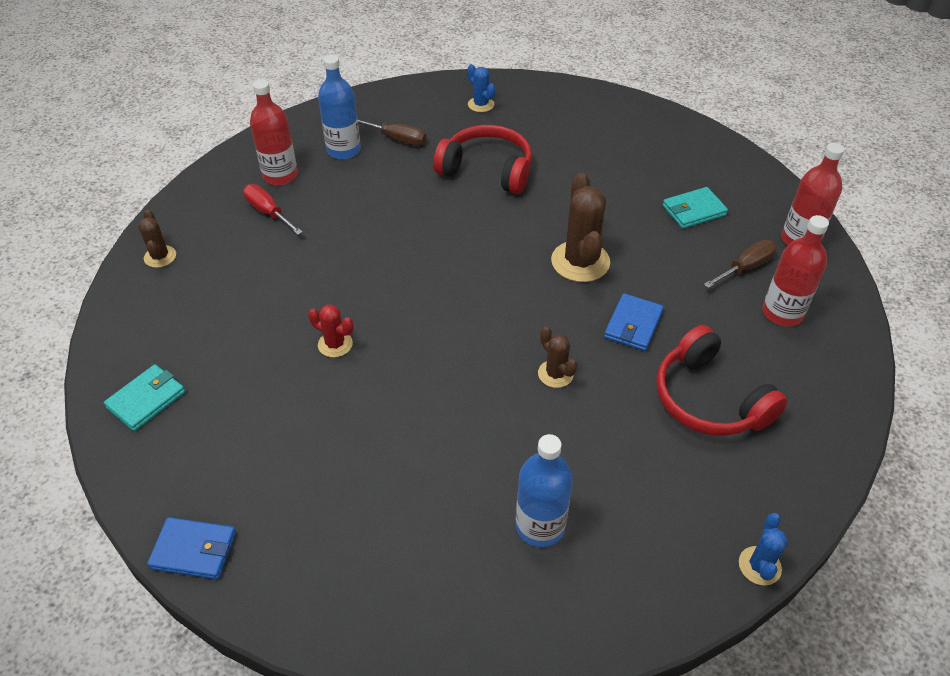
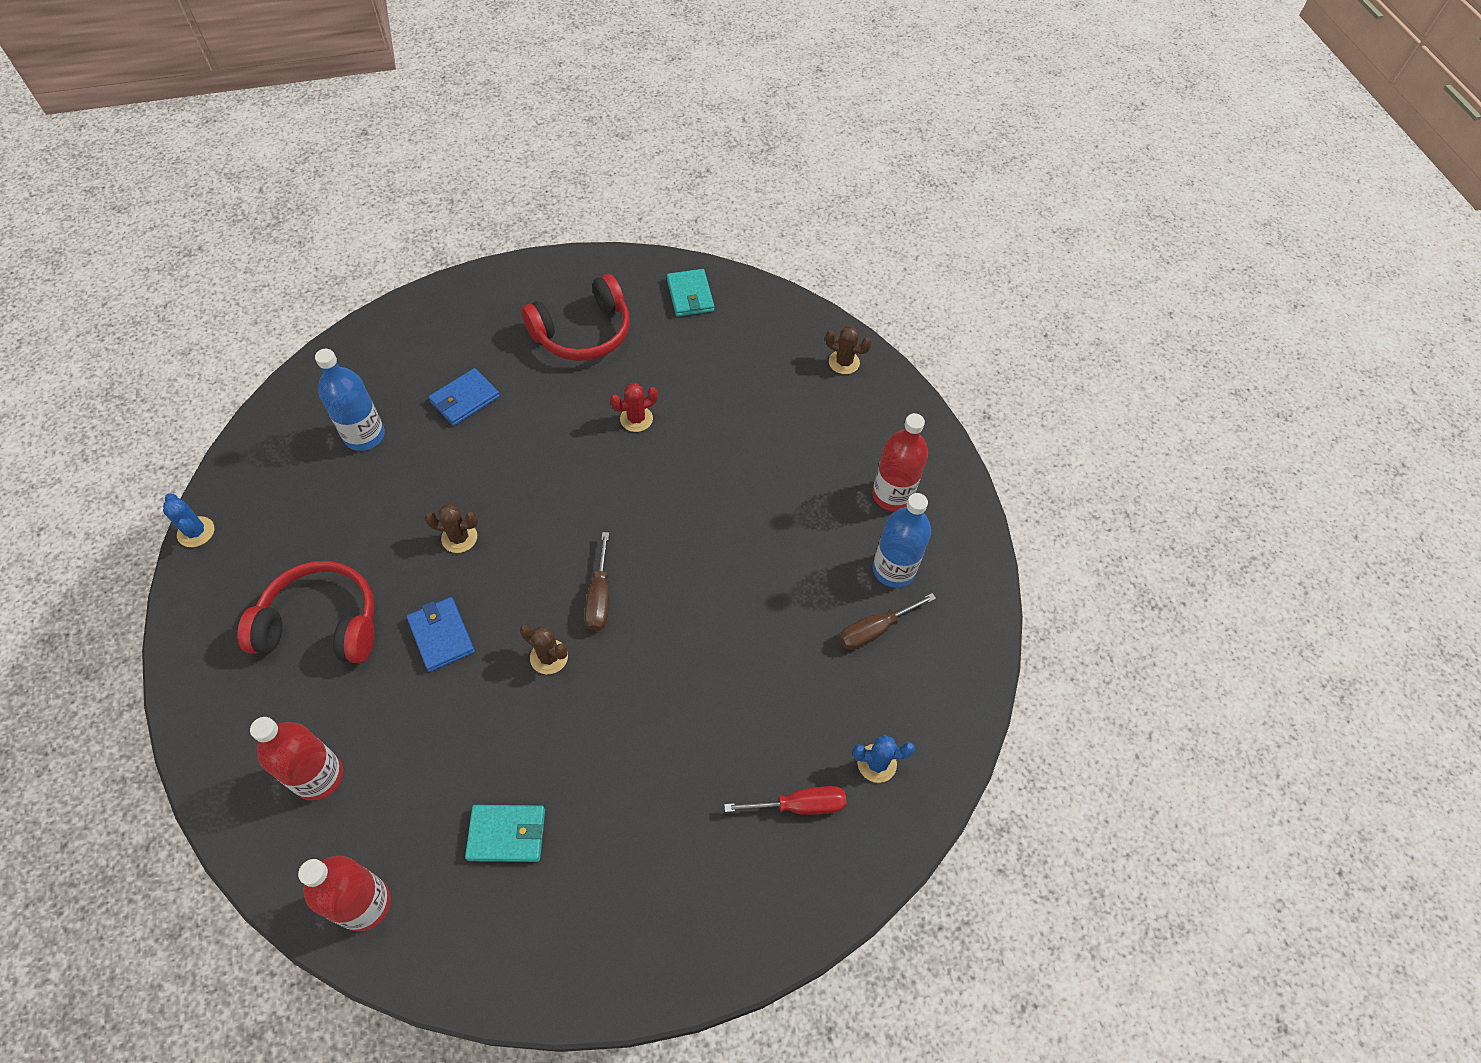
camera: 125 degrees right, 10 degrees up
(194, 550) = (544, 270): blue wallet -> blue wallet (465, 399)
(268, 212) = (841, 458): red screwdriver -> red screwdriver (799, 805)
(487, 170) = (751, 679): red headphones -> red headphones (583, 333)
(580, 262) = (549, 657): brown cactus -> brown cactus, size x0.54
(694, 210) = (507, 834): turquoise wallet -> turquoise wallet turned 75 degrees clockwise
(745, 267) = (394, 803): brown screwdriver -> brown screwdriver (600, 597)

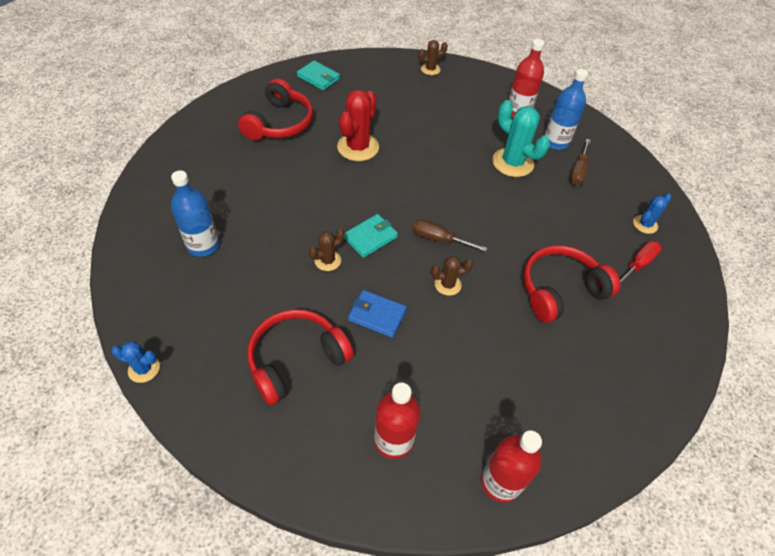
camera: 40 degrees left, 5 degrees down
(465, 399) = (247, 191): blue wallet -> none
(507, 834) = (529, 383): turquoise wallet -> turquoise wallet (370, 237)
(600, 597) = (439, 239): brown screwdriver -> brown screwdriver turned 150 degrees clockwise
(636, 419) = (358, 147): red cactus -> red cactus, size x1.84
(665, 760) = (560, 290): none -> red headphones
(800, 560) = (512, 163): none -> turquoise cactus

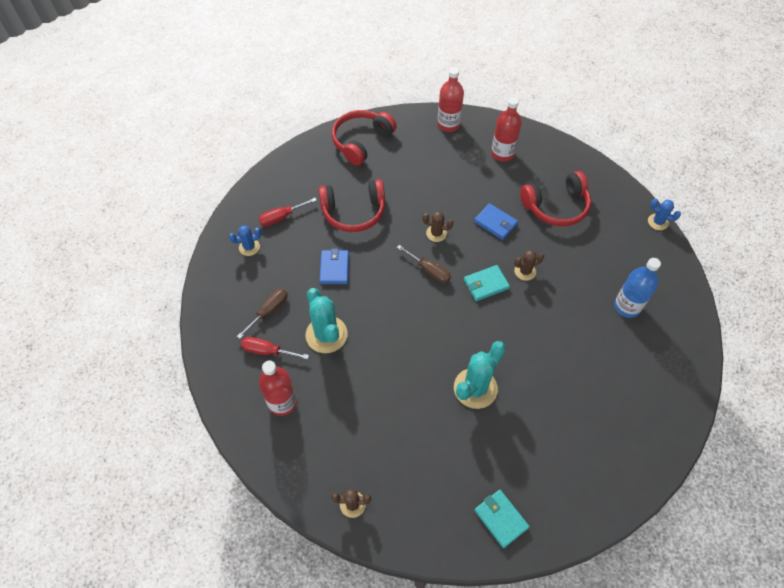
camera: 160 degrees left, 5 degrees up
(279, 123) = (555, 443): red headphones -> red headphones (361, 141)
(358, 147) = (475, 388): red cactus -> turquoise cactus
(542, 221) = (334, 268): none -> blue wallet
(555, 142) = (268, 351): blue bottle -> red screwdriver

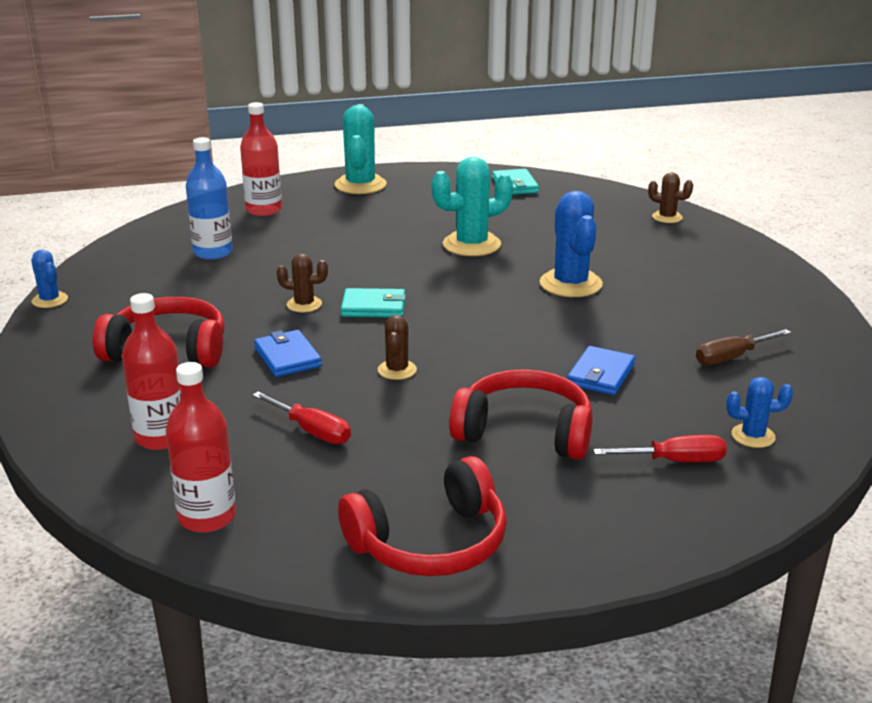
camera: 155 degrees left, 30 degrees down
(268, 351) = (742, 324): red screwdriver -> red screwdriver (311, 431)
(282, 402) = (731, 284): red bottle -> red bottle (264, 210)
(326, 334) = (646, 318): turquoise cactus -> turquoise cactus (360, 185)
(386, 359) = (570, 284): none -> blue cactus
(429, 270) = (445, 337): brown screwdriver -> none
(436, 233) = (397, 370): brown cactus -> brown cactus turned 60 degrees clockwise

